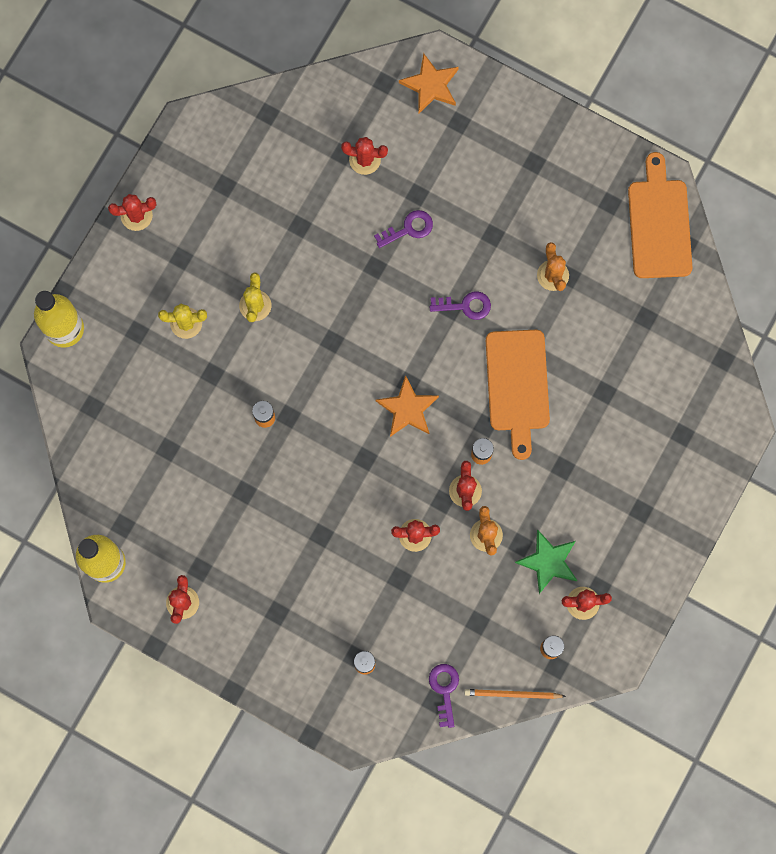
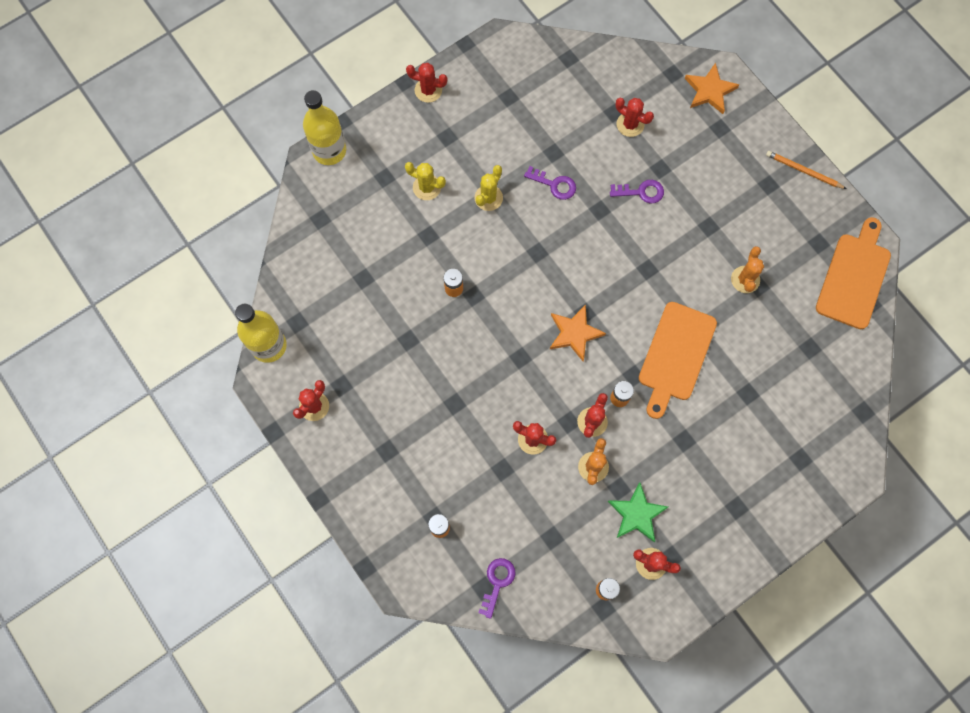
camera: 25 degrees right, 5 degrees down
(465, 306) = (661, 272): purple key -> purple key (554, 184)
(512, 694) = (554, 614): orange pencil -> orange pencil (803, 171)

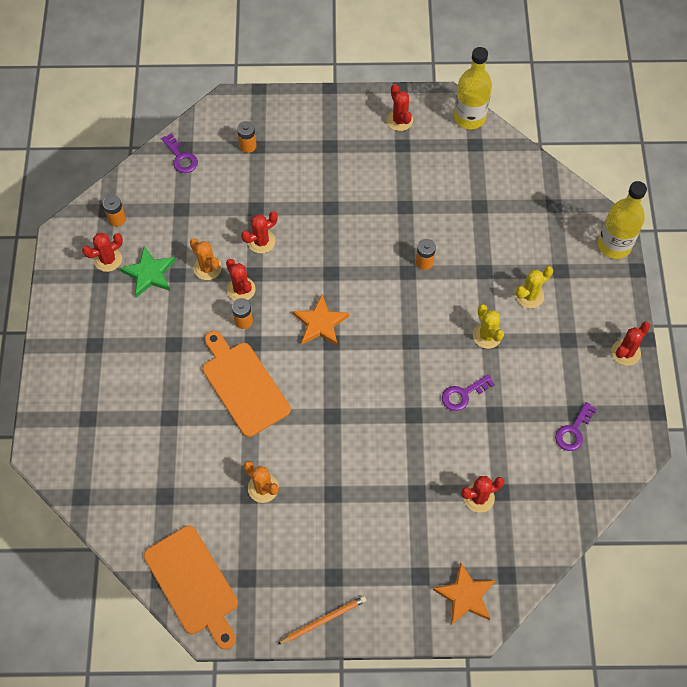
camera: 125 degrees right, 10 degrees down
(641, 192) = (405, 460): purple key -> purple key (573, 431)

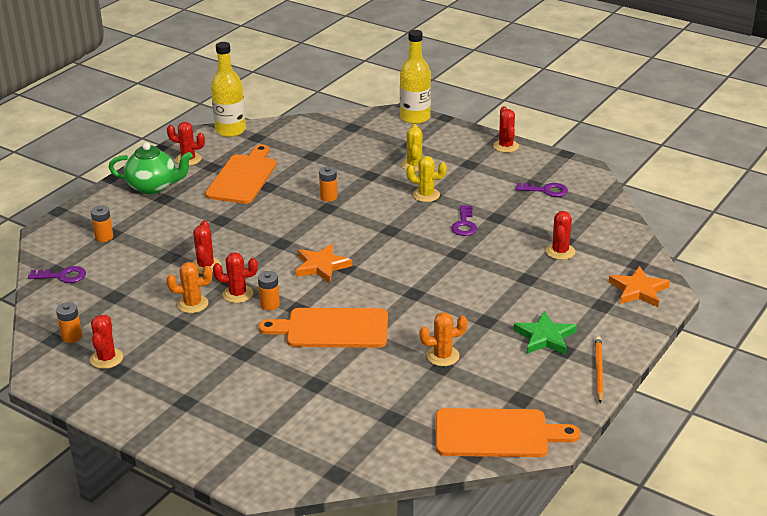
camera: 55 degrees left, 30 degrees down
(149, 273) = (154, 339): green star -> green star (545, 337)
(340, 126) = (153, 186): none -> green teapot
(404, 179) = (243, 177): none -> orange cutting board
(573, 431) = (546, 190): purple key -> purple key turned 60 degrees counterclockwise

